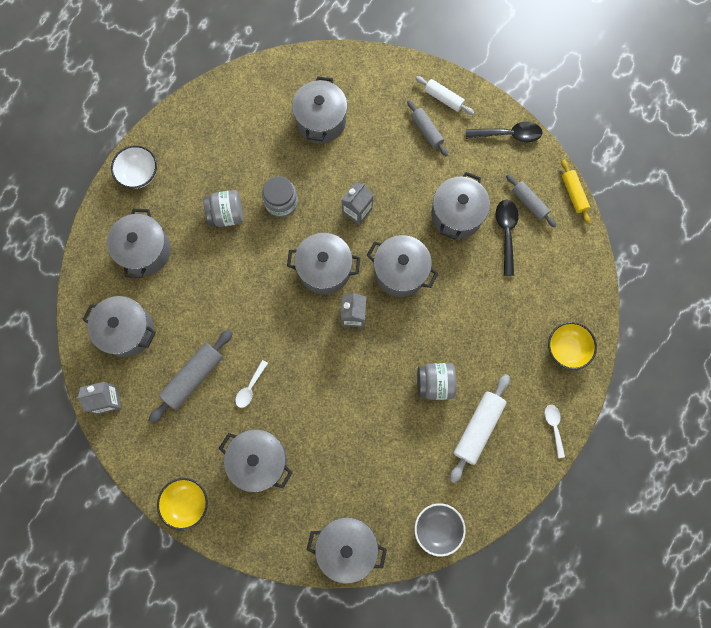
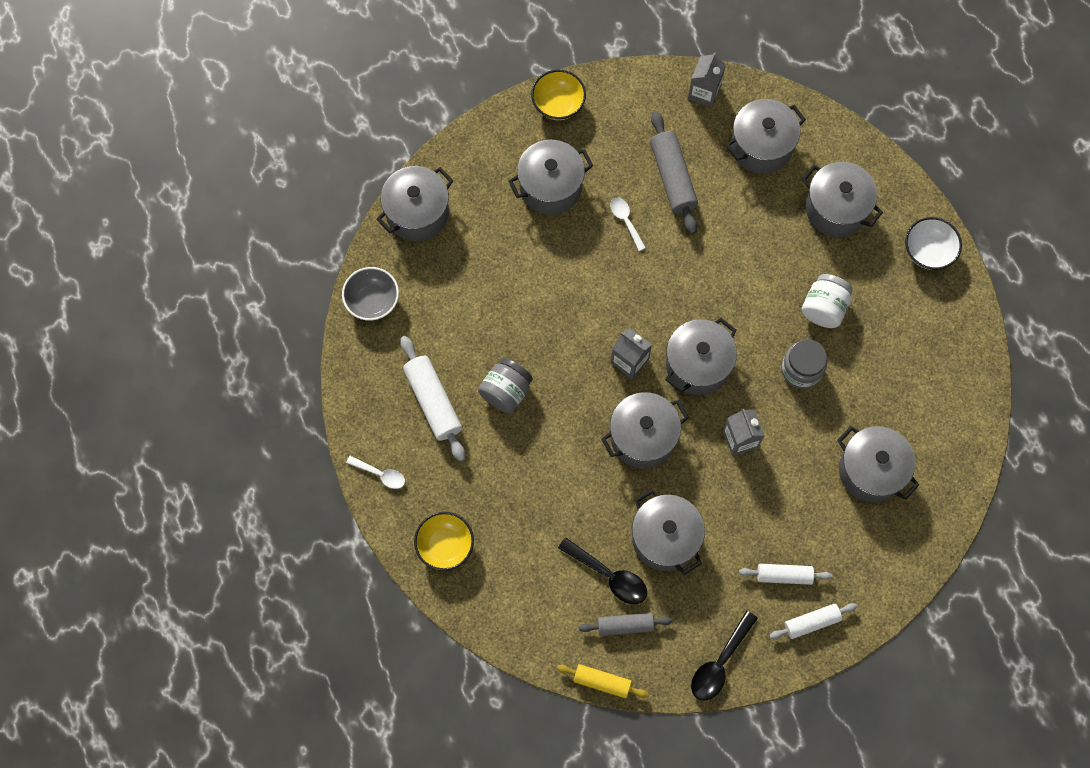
camera: 125 degrees right, 5 degrees down
(227, 214) = (824, 308): grey jar -> white jar
(426, 131) = (784, 575): grey rolling pin -> white rolling pin

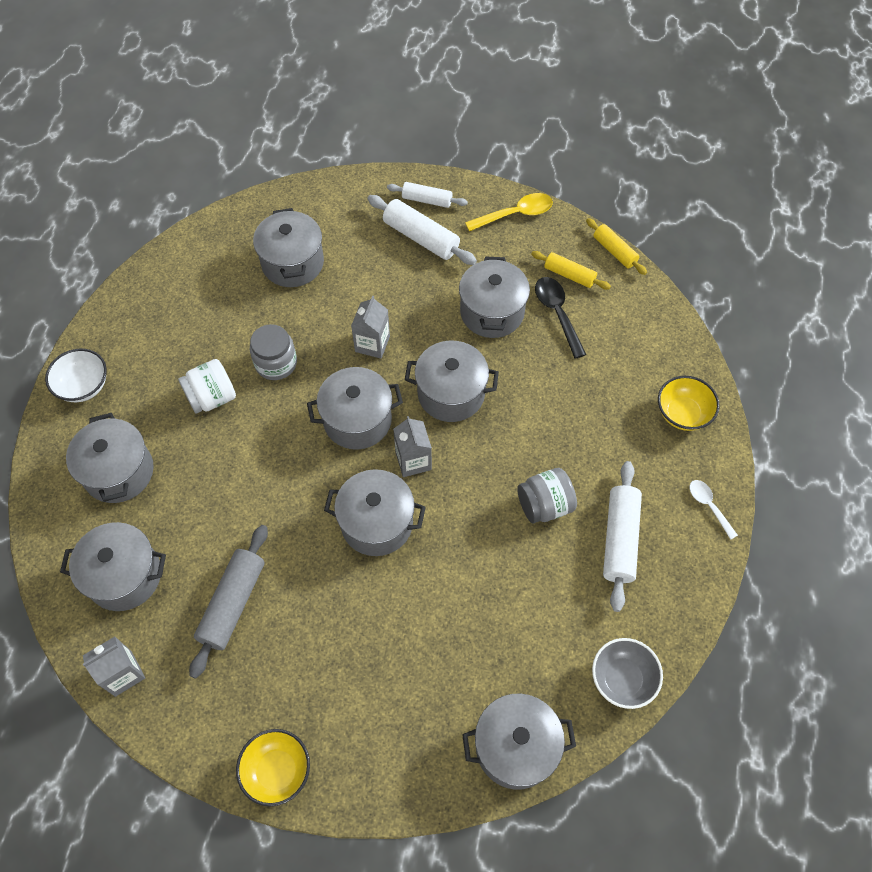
camera: 145 degrees left, 10 degrees down
(550, 187) = (357, 678): grey pot -> grey pot (377, 523)
(625, 625) = (569, 275): grey rolling pin -> yellow rolling pin
(626, 221) = (313, 590): white spoon -> none
(719, 663) = (515, 214): black spoon -> yellow spoon
(784, 575) = (421, 237): white rolling pin -> white rolling pin, size x1.58

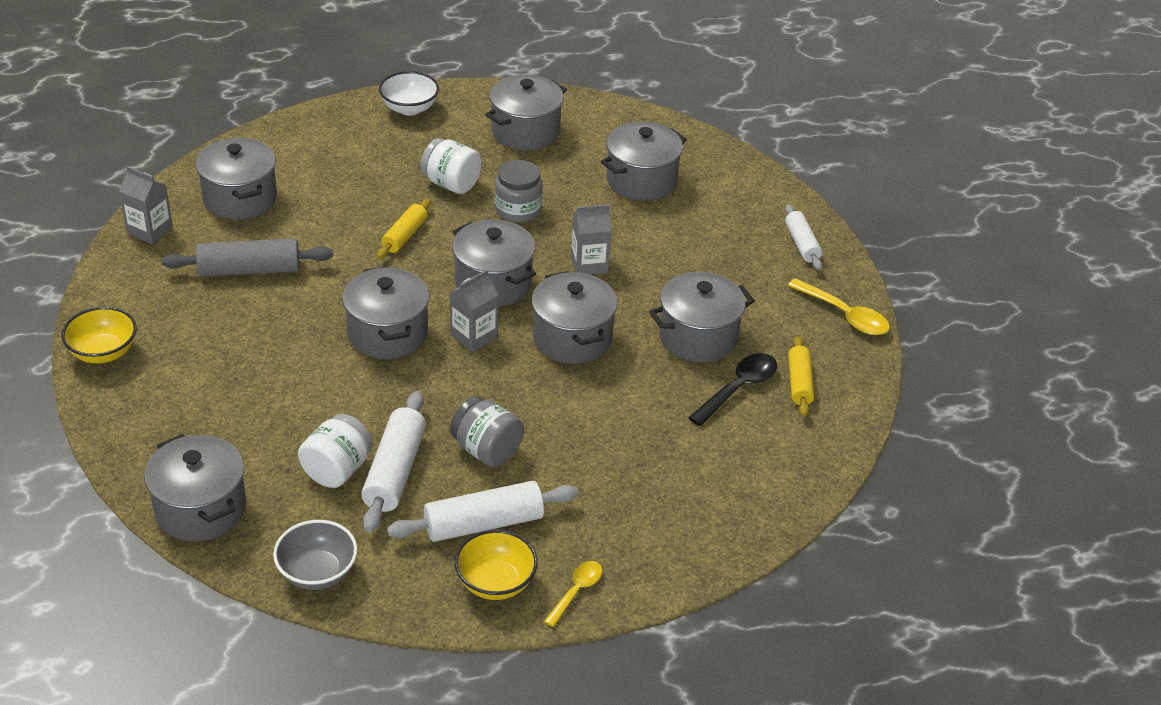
camera: 60 degrees right, 20 degrees down
(119, 472) = (338, 158): grey pot -> grey pot (525, 132)
(421, 237) = (749, 255): white rolling pin -> white rolling pin (395, 471)
(517, 622) = (337, 470): none -> white jar
(614, 251) = (866, 411): yellow rolling pin -> yellow rolling pin (404, 236)
(682, 413) = (685, 534): yellow bowl -> yellow bowl (495, 582)
(709, 506) = (576, 591): white spoon -> yellow spoon

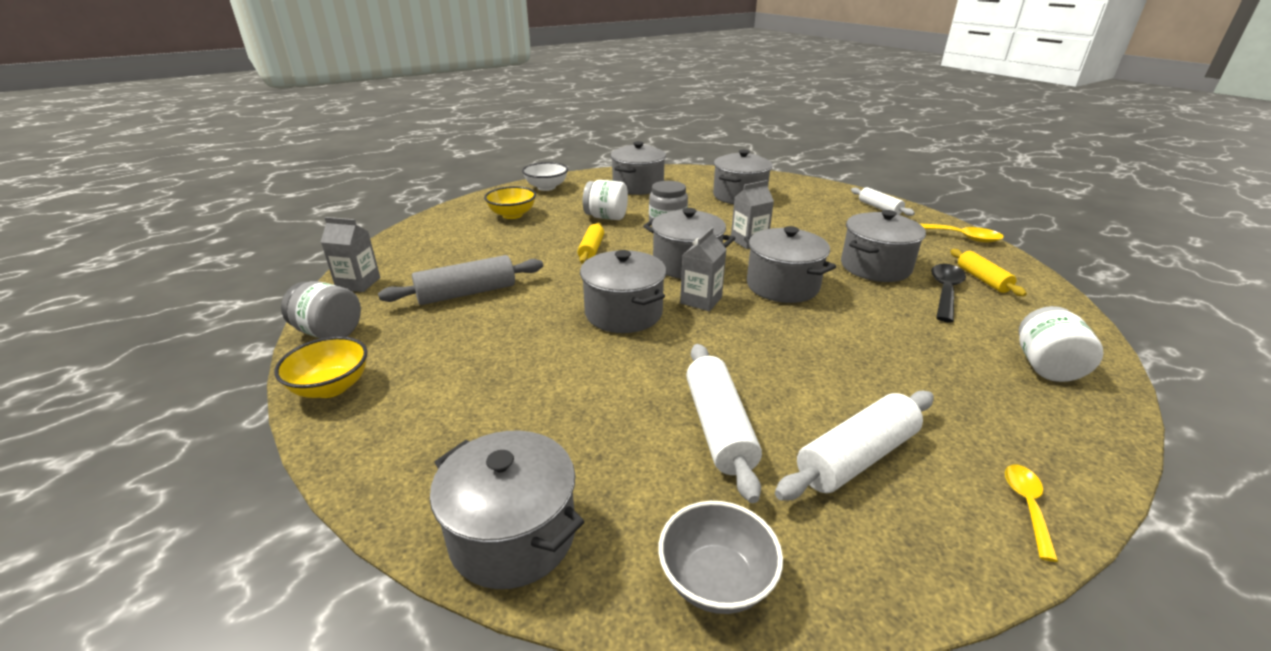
camera: 15 degrees left, 10 degrees down
(240, 198) = (436, 250): grey pot -> none
(337, 470) = (655, 442): white jar -> white jar (1046, 366)
(486, 450) = (792, 384): grey jar -> grey jar (329, 332)
(495, 582) = (934, 523): yellow bowl -> yellow bowl (512, 215)

